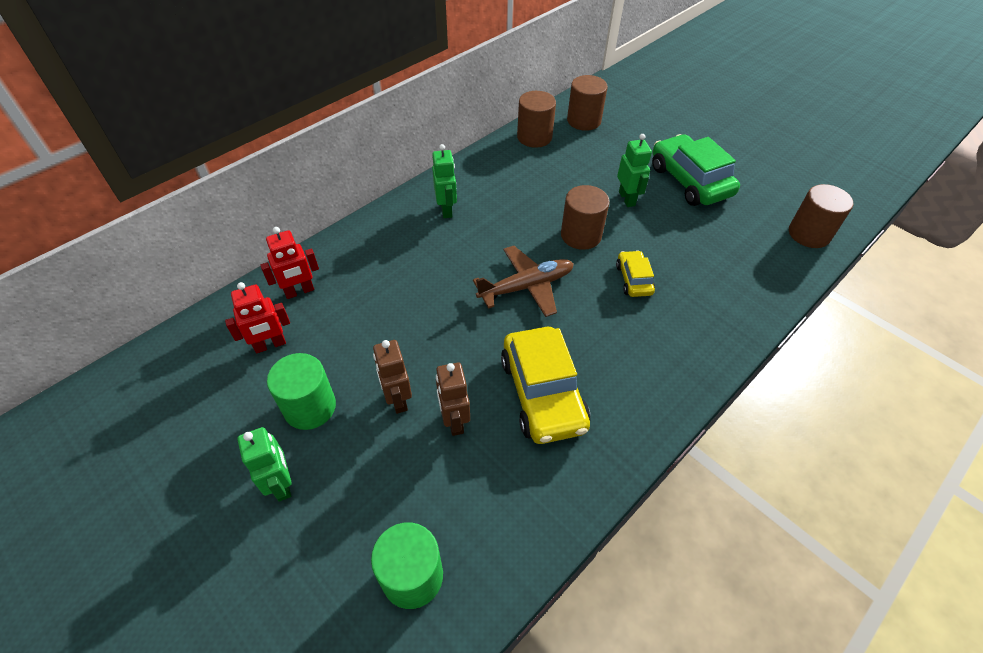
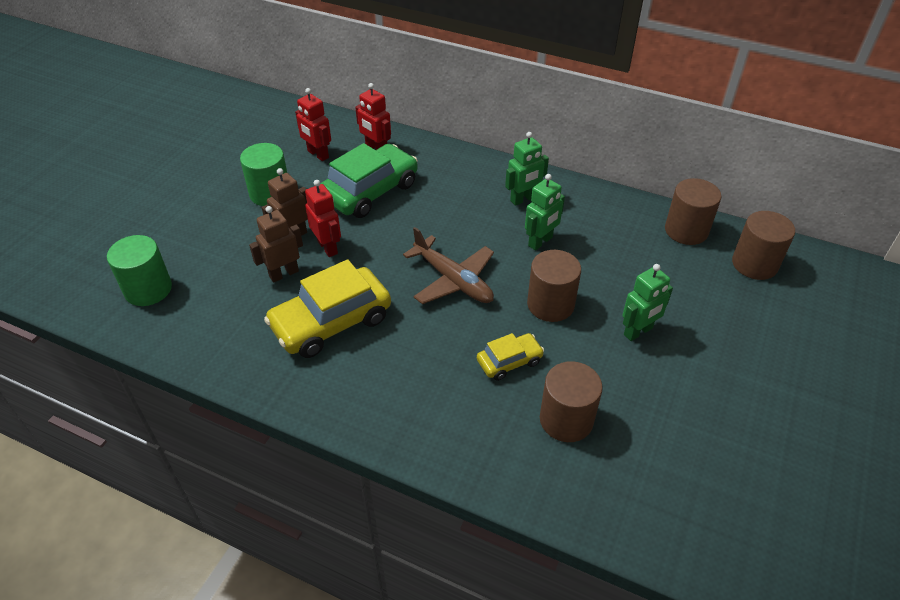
camera: 70 degrees right, 5 degrees down
(282, 483) = (204, 203): green robot -> green robot (540, 242)
(433, 371) = (328, 247): none -> red robot
(689, 181) = (718, 387): green car -> green car (370, 191)
(809, 234) = (705, 540): brown cylinder -> brown cylinder (566, 419)

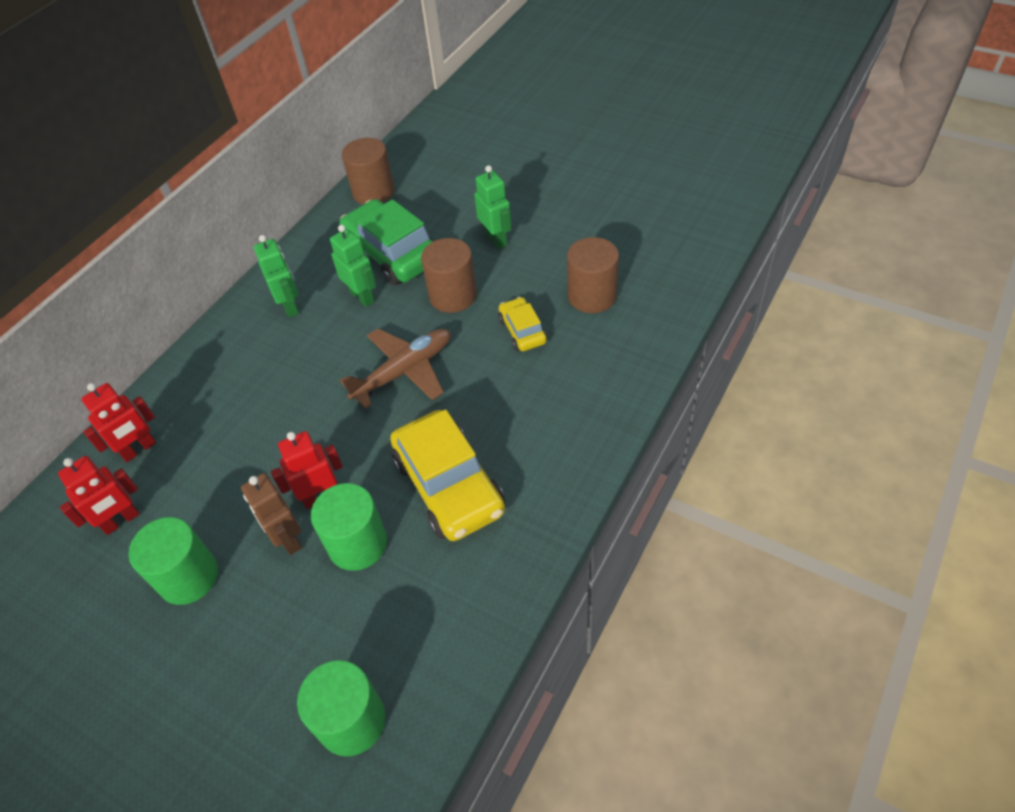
camera: 80 degrees left, 5 degrees up
(284, 273) = (357, 544): brown robot -> green cylinder
(370, 191) = (226, 454): green car -> green car (392, 253)
(754, 264) = (427, 157): brown cylinder -> none

